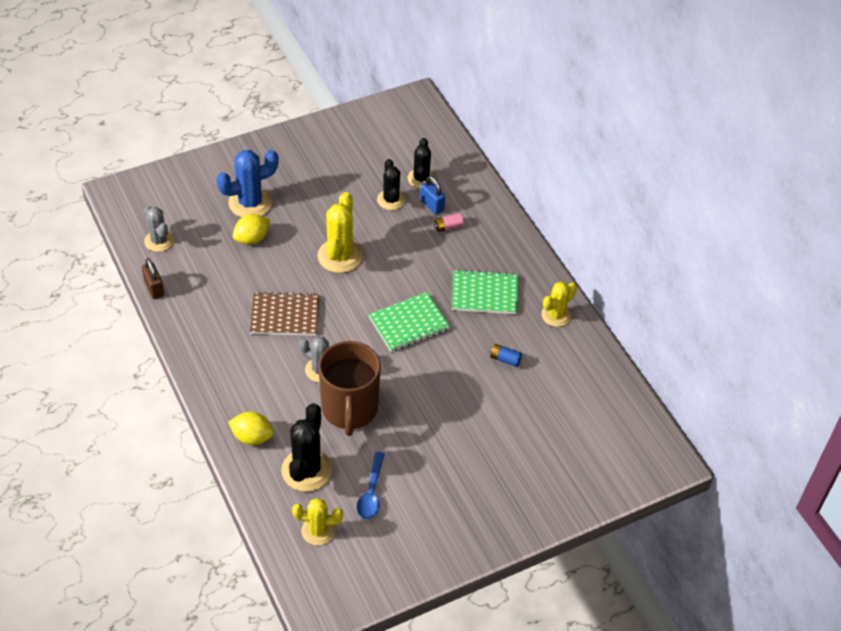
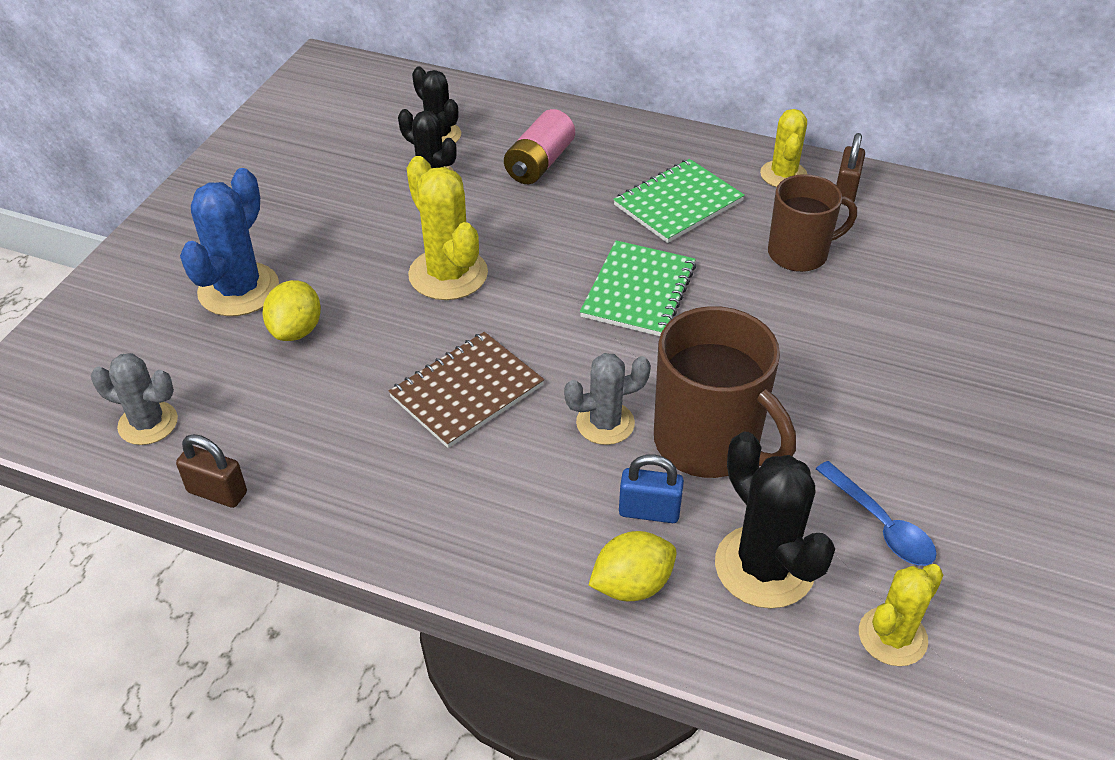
camera: 40 degrees left, 5 degrees down
(432, 205) = (489, 153): blue padlock -> blue padlock (649, 511)
(448, 227) = (539, 163): pink battery -> pink battery, size x1.81
(505, 359) = (799, 254): blue battery -> brown mug
(574, 345) = (845, 191): none -> brown padlock

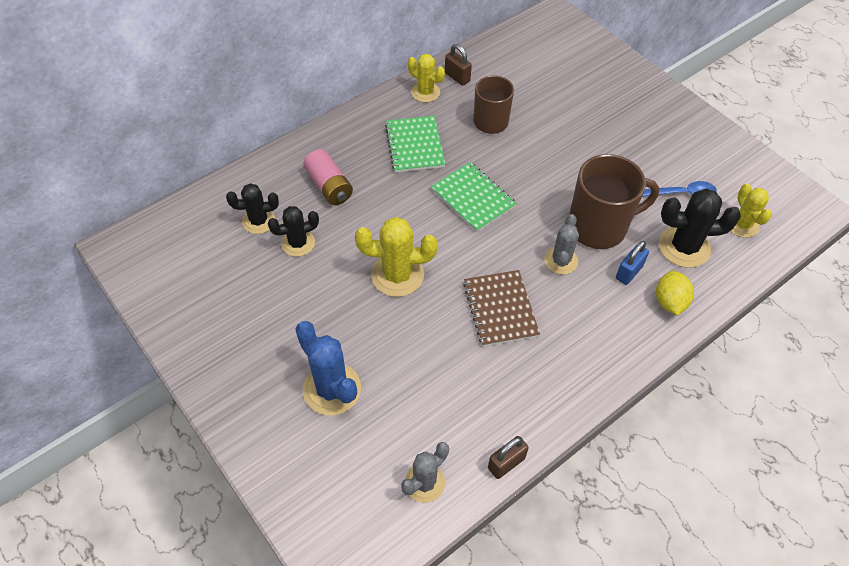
camera: 60 degrees left, 10 degrees up
(296, 330) = (393, 371): yellow lemon -> none

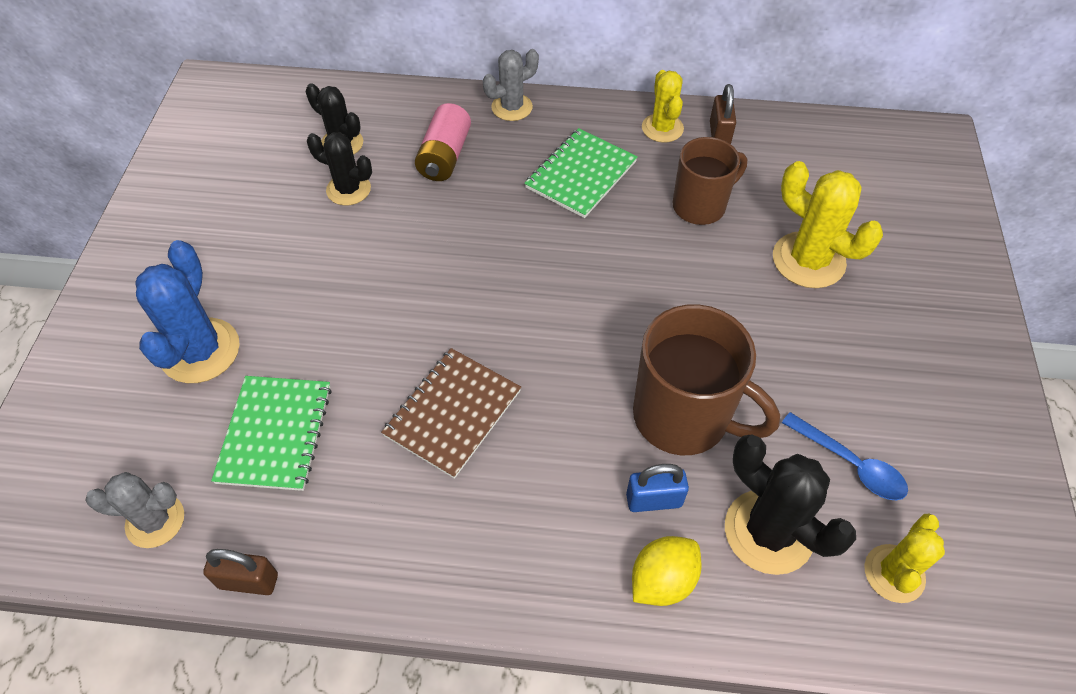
camera: 45 degrees right, 0 degrees up
(397, 275) = (397, 291): yellow cactus -> yellow cactus (808, 260)
(473, 198) = (574, 273): green notebook -> green notebook (275, 434)
(561, 260) = (587, 418): grey cactus -> grey cactus (512, 107)

